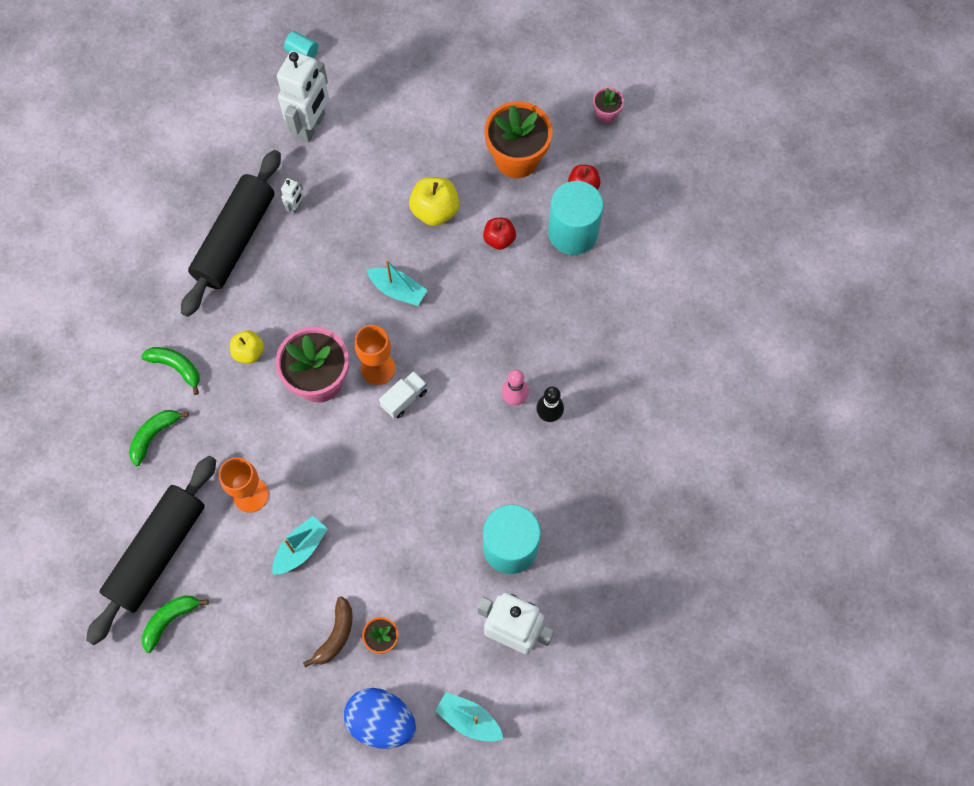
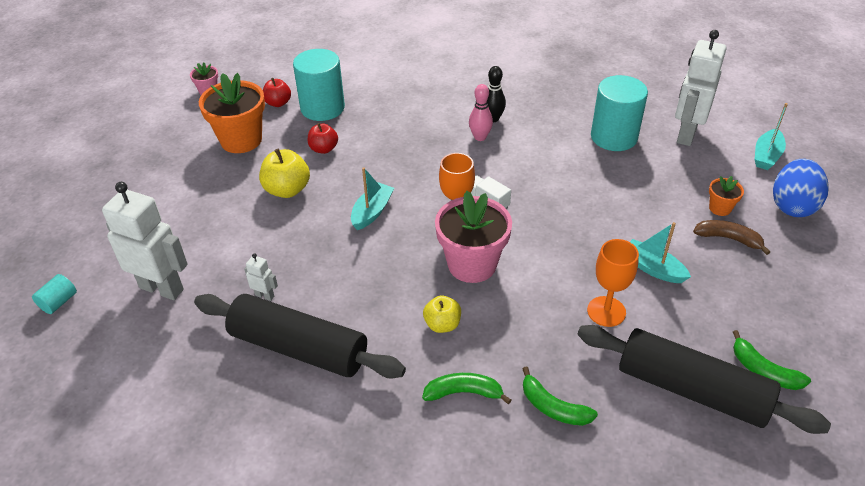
camera: 90 degrees left, 25 degrees down
(176, 367) = (463, 392): green banana -> green banana turned 60 degrees clockwise

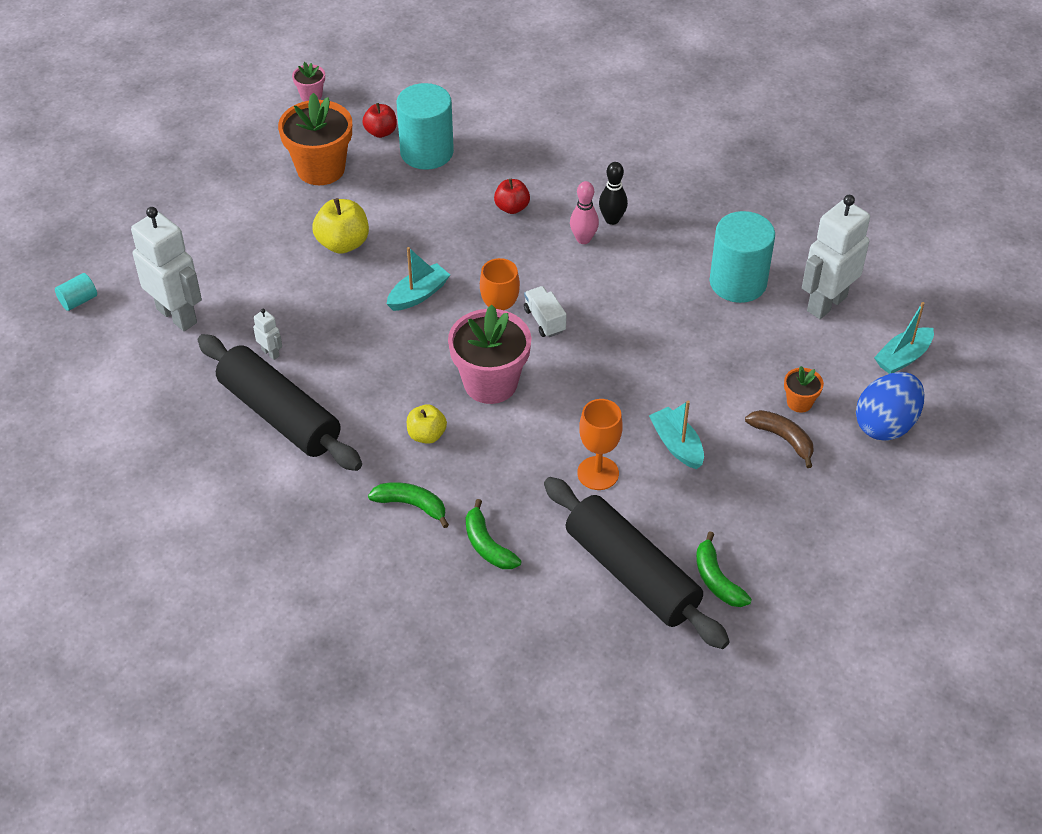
camera: 20 degrees right, 5 degrees up
(324, 149) = (403, 205): red apple -> red apple (512, 207)

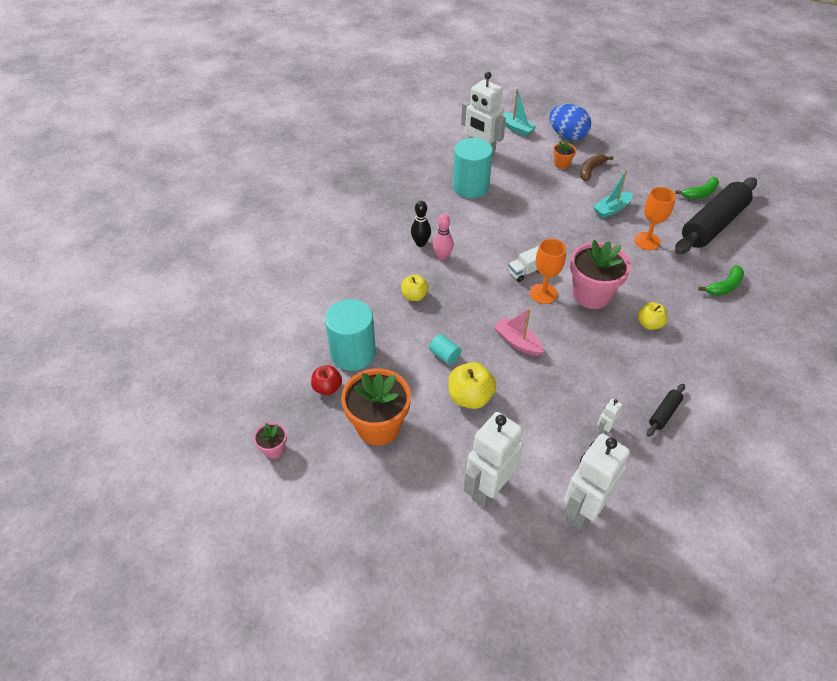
camera: 95 degrees left, 0 degrees up
(78, 300) = (586, 606): turquoise cylinder -> turquoise cylinder (444, 355)
(223, 246) = (488, 489): none -> white robot
(280, 414) = (664, 413): black rolling pin -> black rolling pin, size x0.41
(411, 505) = (711, 326): green banana -> none
(418, 295) = (517, 342): turquoise boat -> pink boat
(512, 207) = (414, 296): red apple -> yellow apple

